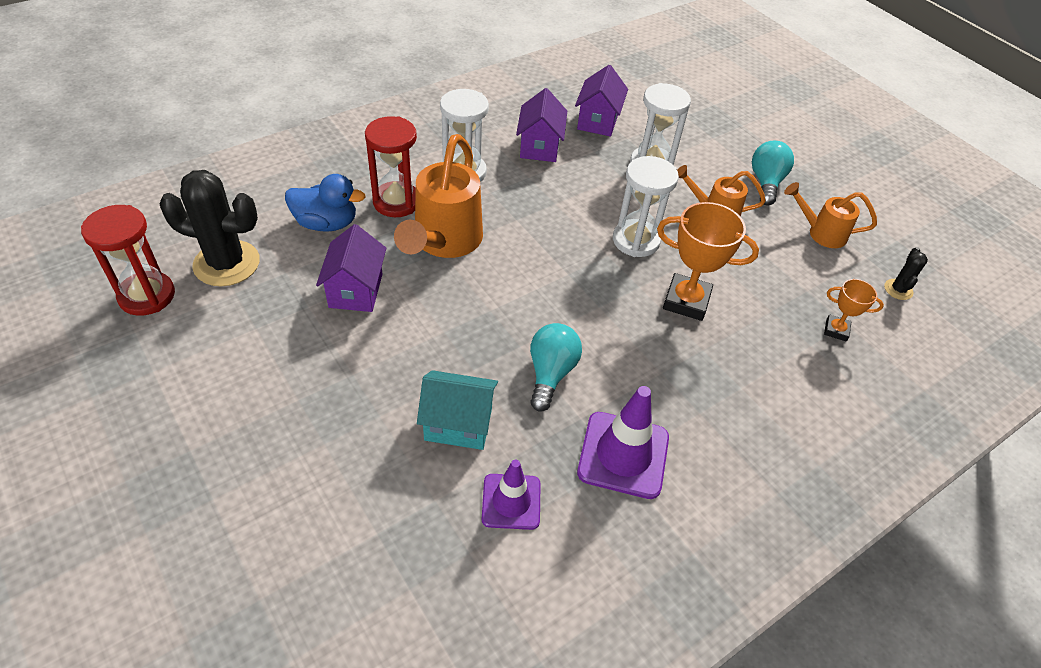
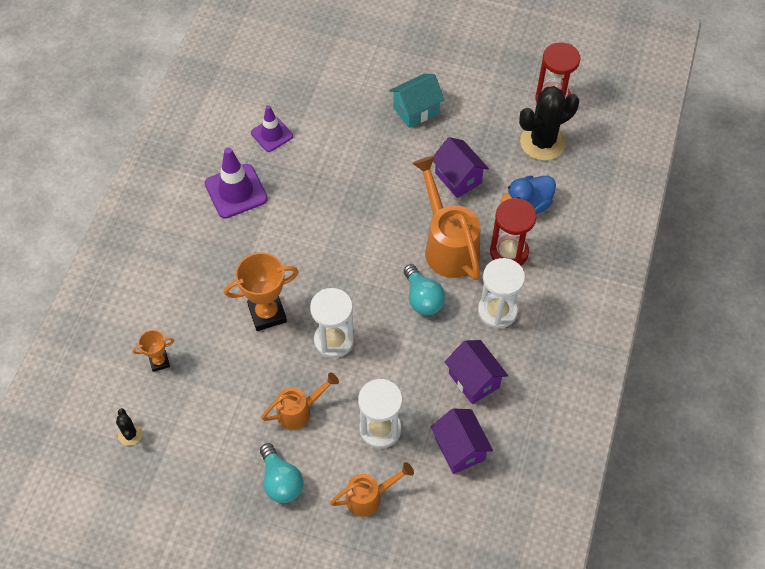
camera: 145 degrees right, 10 degrees up
(458, 424) = (329, 150): turquoise house -> turquoise house (416, 110)
(550, 373) = (308, 207): turquoise light bulb -> turquoise light bulb (422, 299)
(820, 233) = (210, 453): orange watering can -> orange watering can (370, 497)

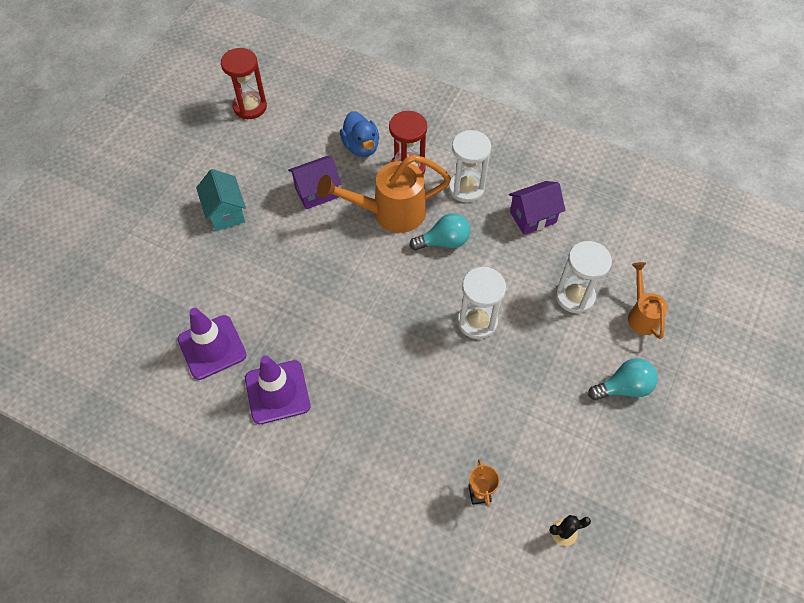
camera: 80 degrees left, 0 degrees up
(267, 313) = (437, 378): orange trophy -> none
(272, 134) = (212, 347): purple traffic cone -> purple traffic cone, size x1.53
(299, 411) = (550, 361): orange watering can -> none
(460, 449) = (598, 239): purple house -> none
(542, 142) = (296, 123): black cactus -> none

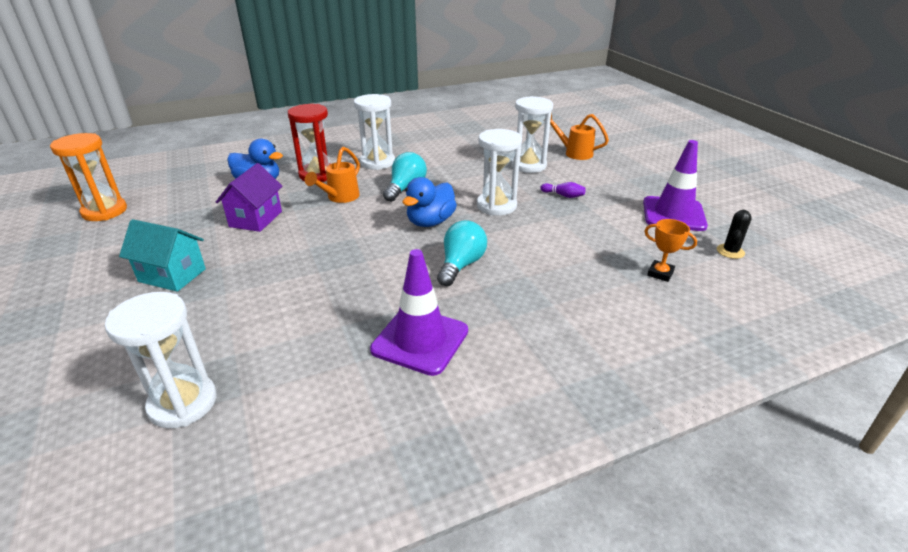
camera: 50 degrees left, 25 degrees down
(146, 323) = (183, 403): none -> white hourglass
(212, 347) = (300, 362): purple traffic cone -> purple traffic cone (673, 214)
(250, 107) = (104, 211): red hourglass -> orange hourglass
(389, 213) = (339, 198): orange watering can -> orange watering can, size x0.57
(411, 296) = (430, 222): none -> blue duck
(532, 217) = (443, 152): purple house -> none
(543, 357) = (563, 195): none -> purple bowling pin
(623, 387) = (624, 180): turquoise light bulb -> turquoise light bulb (461, 265)

